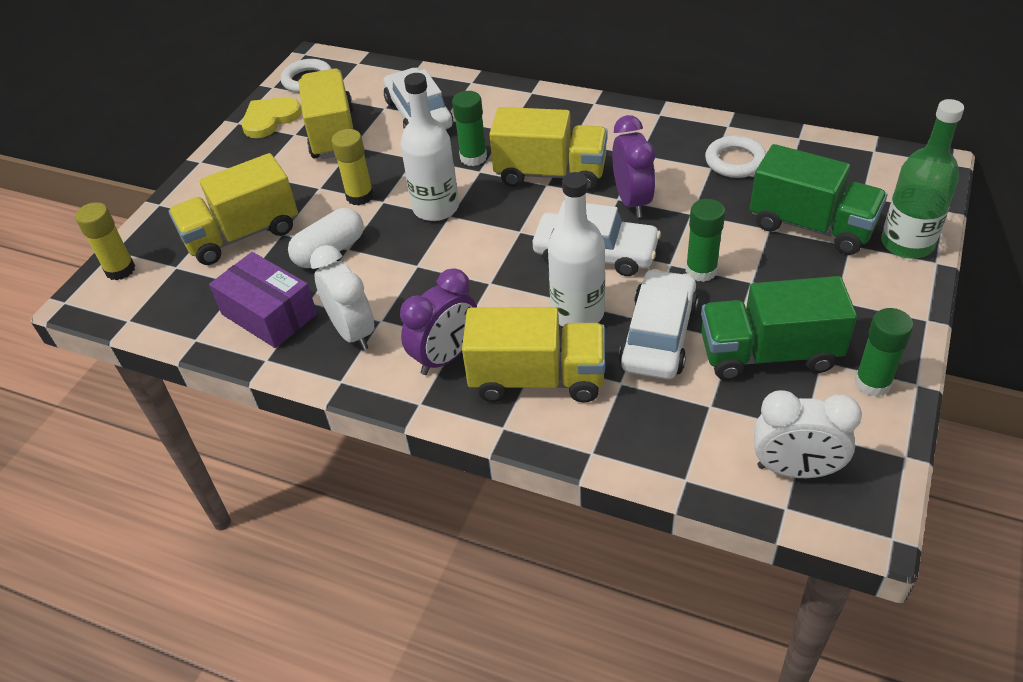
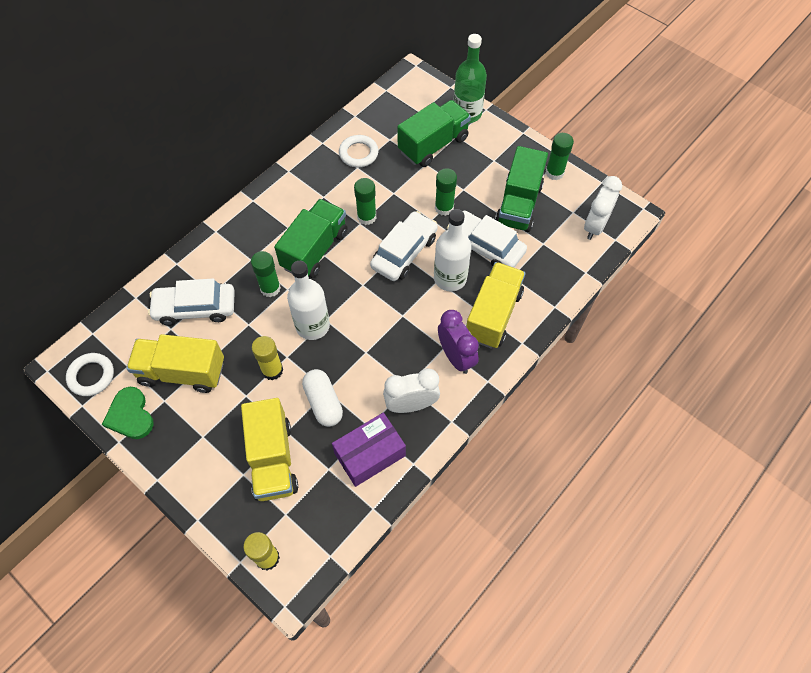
camera: 75 degrees left, 15 degrees up
(270, 119) = (130, 415): yellow heart -> green heart
(550, 173) = (315, 249): yellow truck -> green truck
(632, 201) = (366, 217): purple clock -> green glue stick

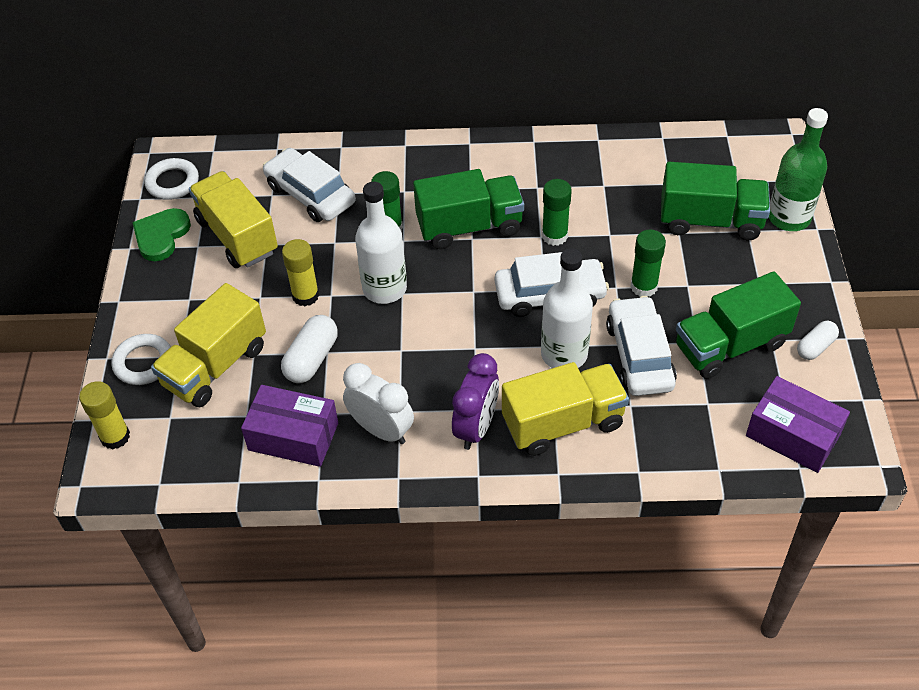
camera: 50 degrees right, 10 degrees down
(358, 153) = (621, 174): white ring -> white ring (143, 362)
(554, 173) = (815, 347): green glue stick -> white capsule
(595, 226) = (792, 435): white clock -> purple box

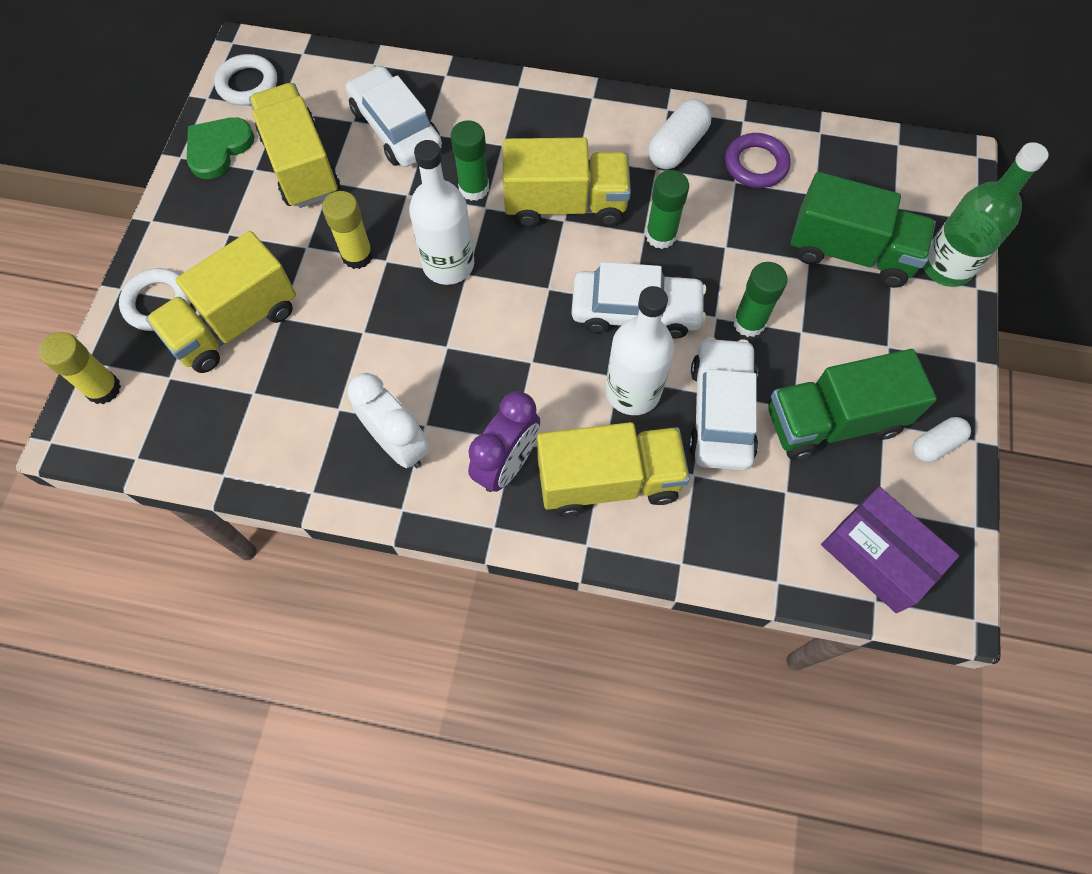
camera: 10 degrees right, 15 degrees up
(293, 436) = (298, 431): purple box -> none
(311, 359) = (343, 337): white capsule -> white capsule (677, 147)
(469, 226) = (565, 204): green truck -> yellow truck
(617, 170) = (756, 164): none -> purple ring

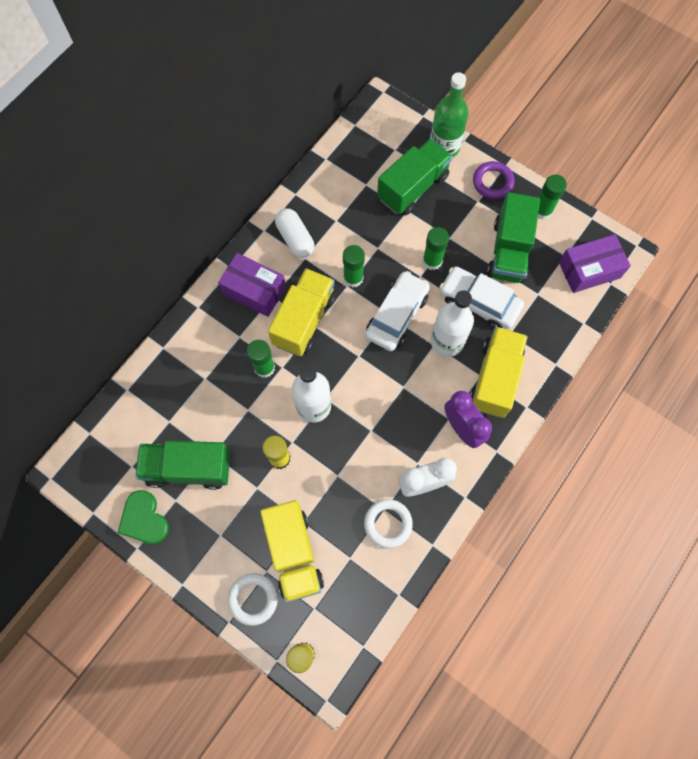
camera: 65 degrees left, 5 degrees up
(248, 84) = (97, 480): white ring -> white ring (388, 524)
(301, 165) = (188, 468): yellow truck -> green truck
(396, 128) = (190, 396): white car -> none
(575, 133) = (254, 290): none -> purple box
(756, 164) = (330, 203): purple ring -> purple ring (492, 182)
(935, 444) = (542, 211): white capsule -> green glue stick

